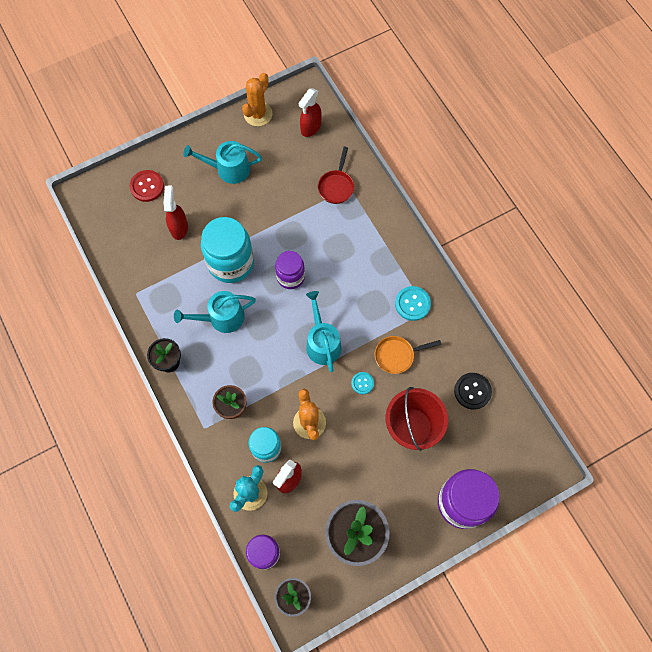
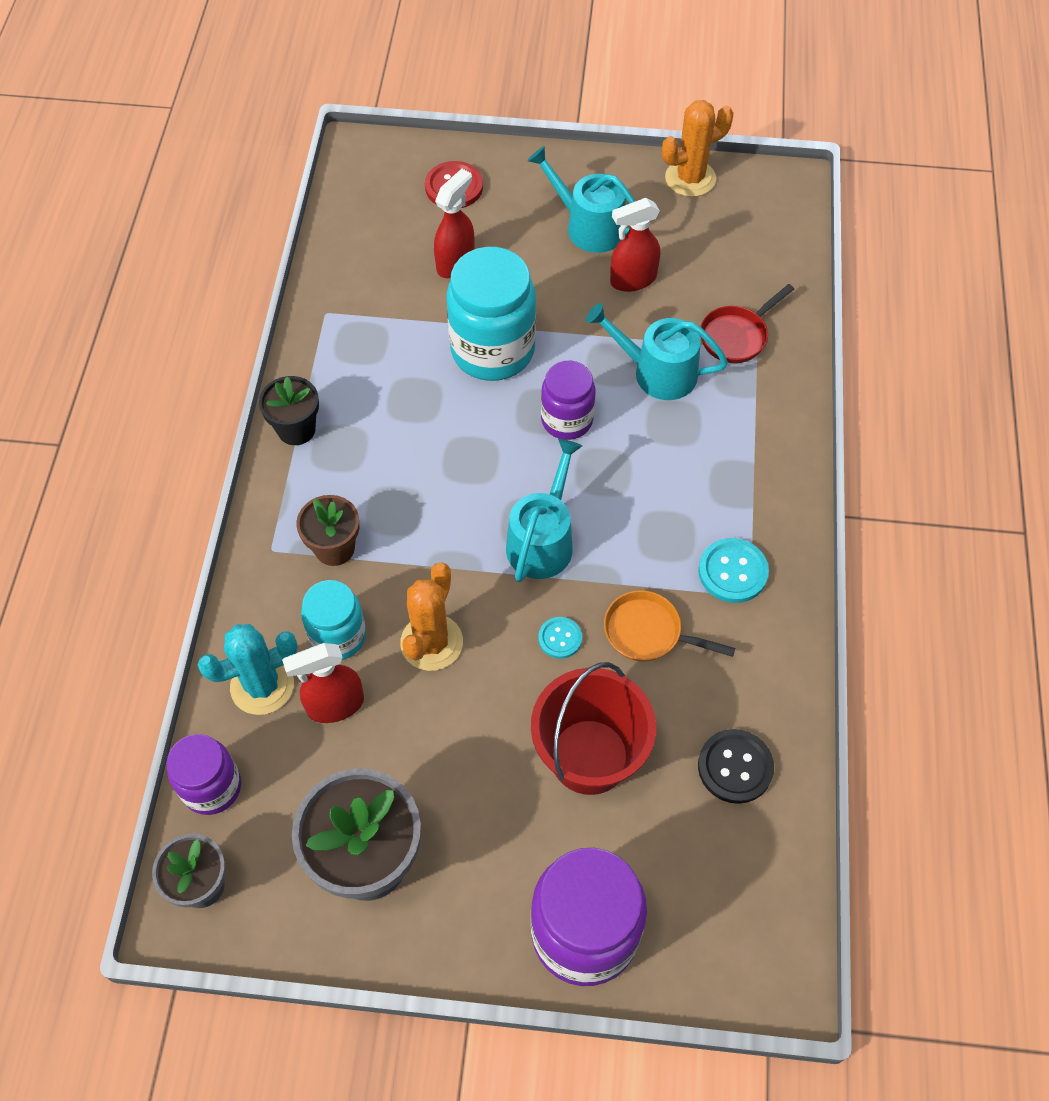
camera: 35 degrees right, 10 degrees down
(222, 318) = (420, 415): turquoise watering can -> turquoise watering can (657, 372)
(310, 127) = (758, 236): red spray bottle -> red spray bottle (632, 280)

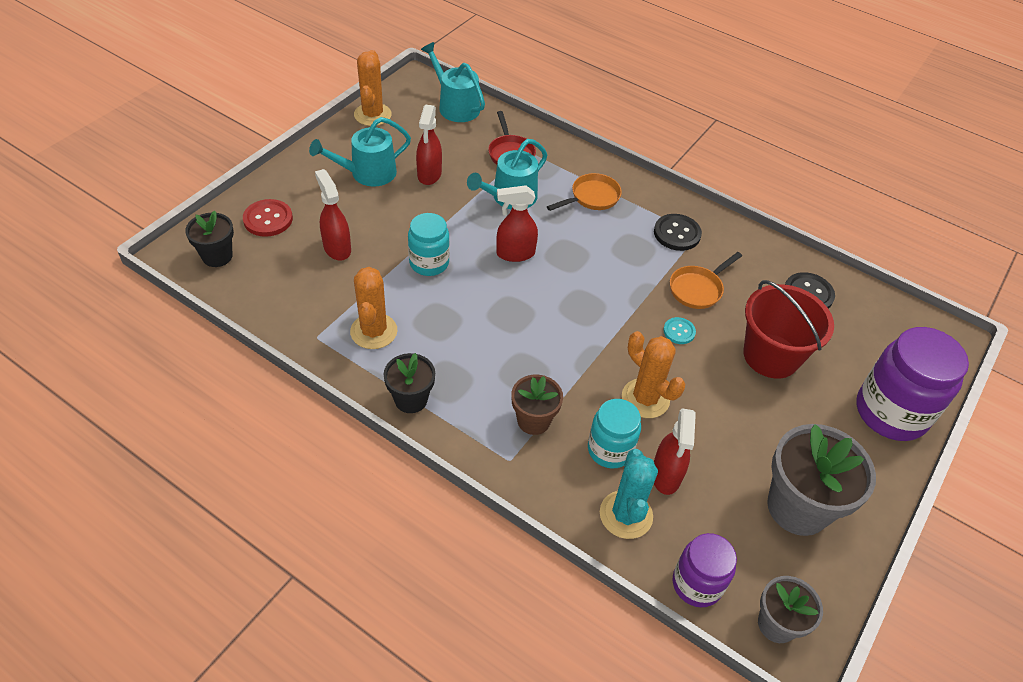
camera: 65 degrees left, 10 degrees down
(363, 353) = (374, 331): none -> orange cactus
(375, 180) = (217, 256): none -> black flower pot
(492, 350) = (429, 263): turquoise jar -> turquoise jar, size x0.60
(542, 541) = (600, 307): turquoise watering can -> turquoise watering can (456, 106)
(567, 420) = (515, 253): purple jar -> red spray bottle
(725, 453) = (592, 197): none -> orange pan
(732, 572) = (677, 233): turquoise button -> black button

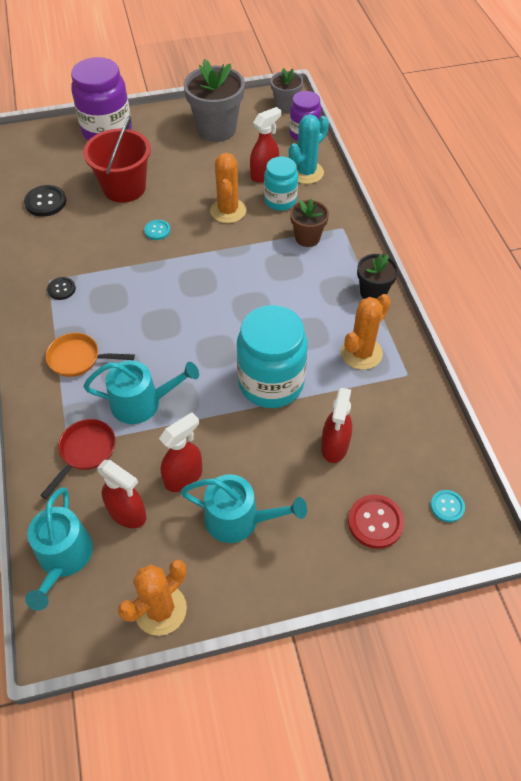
camera: 135 degrees left, 5 degrees up
(217, 256) = (447, 506): black flower pot -> turquoise button
(429, 263) = (271, 383): turquoise jar -> turquoise jar, size x1.67
(515, 253) = (197, 349): red spray bottle -> red spray bottle (127, 513)
(677, 233) = (61, 289): black button -> black button, size x0.62
(698, 289) = (107, 246): orange pan -> none

